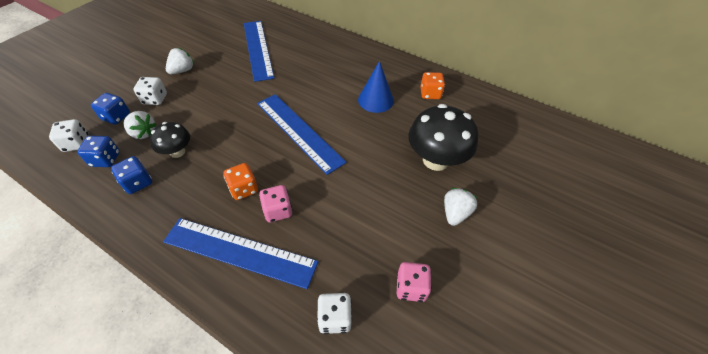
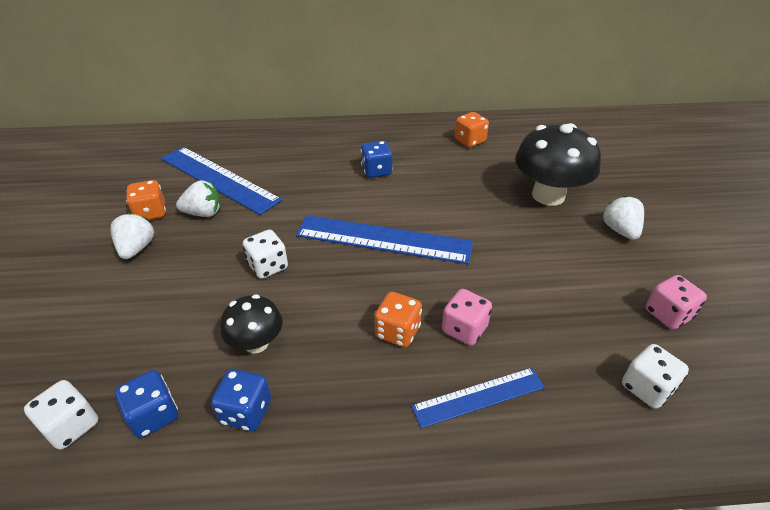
camera: 35 degrees left, 10 degrees down
(116, 117) = (99, 354): blue dice -> blue dice (376, 171)
(143, 133) = (173, 350): white strawberry -> white strawberry (204, 213)
(155, 99) = (137, 301): white dice -> white dice (268, 266)
(208, 54) = (151, 213): none -> orange dice
(240, 252) = (478, 397): blue ruler -> blue ruler, size x0.58
(375, 100) = (425, 170): blue cone -> none

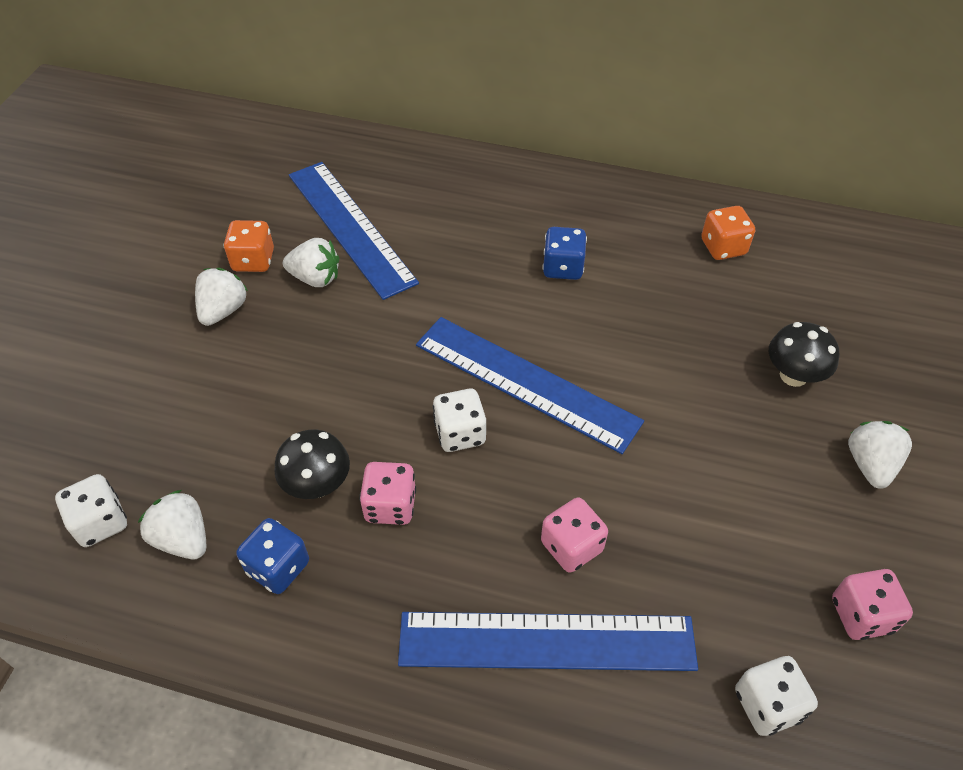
camera: 20 degrees right, 10 degrees up
(154, 415) = (183, 539): blue dice -> white strawberry
(268, 266) = (366, 382): white dice -> white dice (460, 433)
(320, 341) = (390, 506): none -> pink dice
(397, 332) = (487, 523): orange dice -> none
(478, 397) = (546, 641): blue ruler -> blue ruler, size x1.72
(548, 195) = (793, 375): black mushroom -> black mushroom, size x0.56

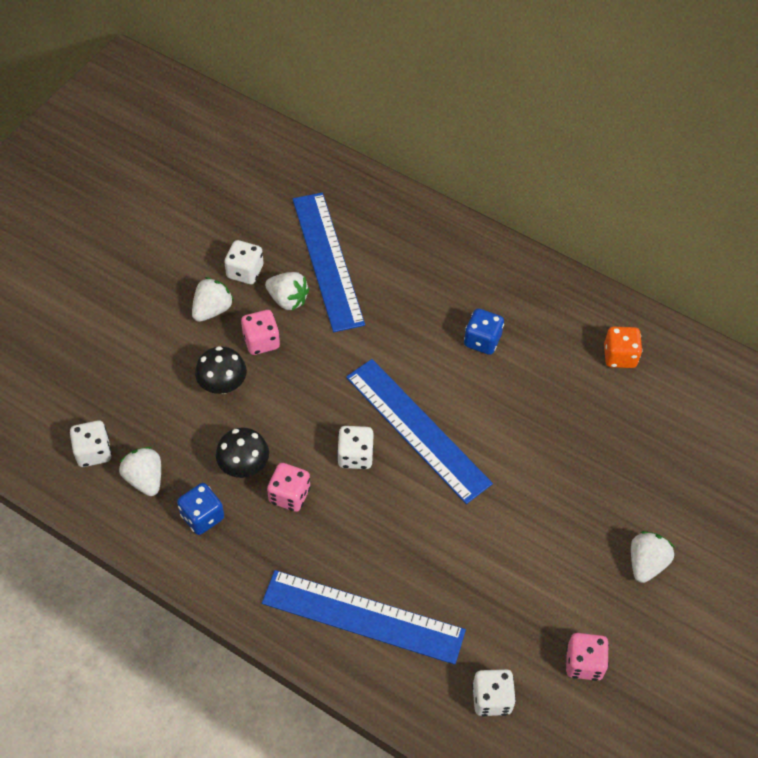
camera: 15 degrees right, 5 degrees up
(253, 261) = (245, 272): orange dice -> white dice
(571, 546) = (404, 559): pink dice -> pink dice (261, 341)
(793, 375) = (623, 479): black mushroom -> black mushroom (222, 385)

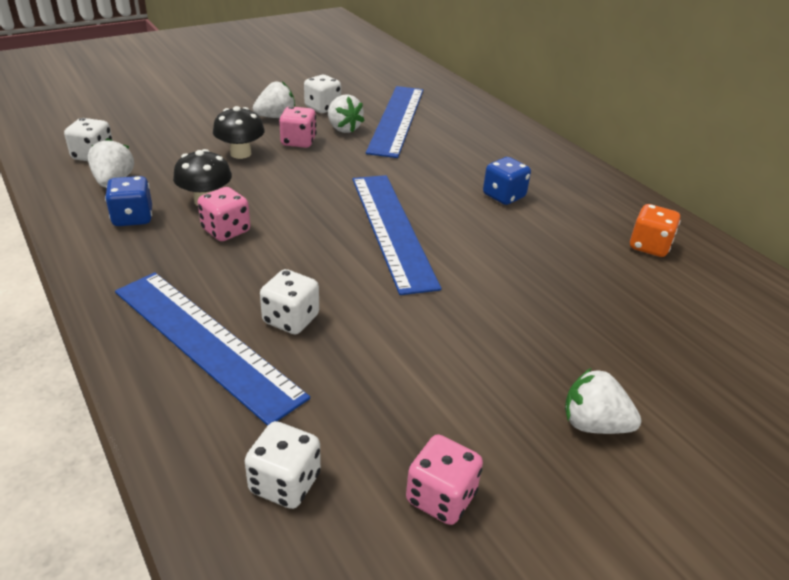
camera: 25 degrees right, 20 degrees down
(355, 456) = (314, 226): white dice -> white dice (291, 319)
(646, 563) = (593, 424): white strawberry -> white strawberry turned 120 degrees counterclockwise

